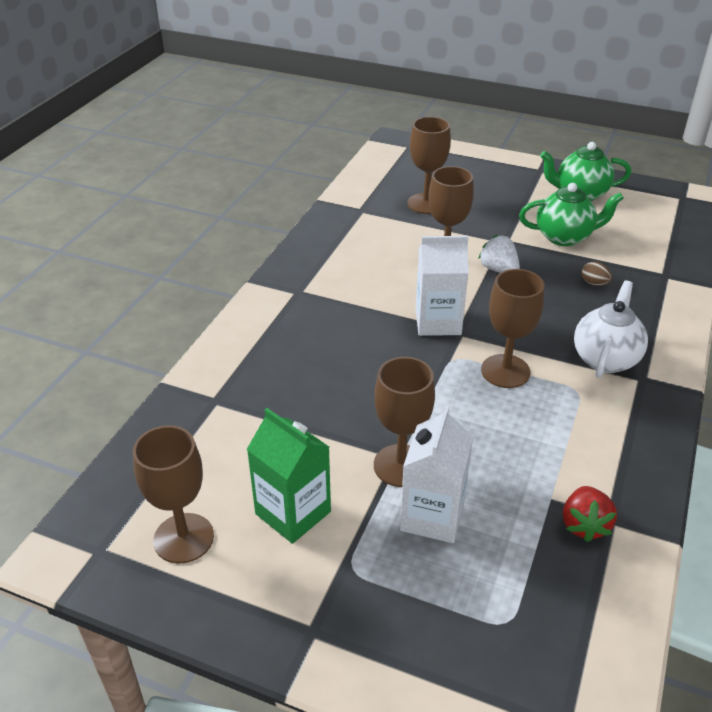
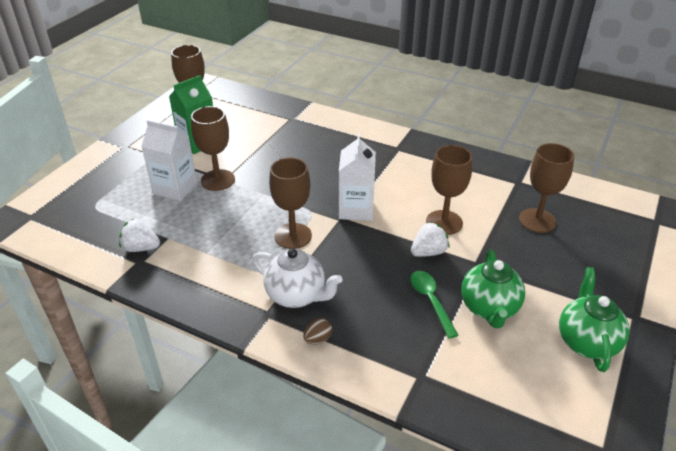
camera: 95 degrees right, 0 degrees up
(570, 269) = (431, 301): none -> green spoon
(584, 525) = (141, 248): red strawberry -> white strawberry
(594, 283) = (406, 313): brown egg -> brown egg (318, 339)

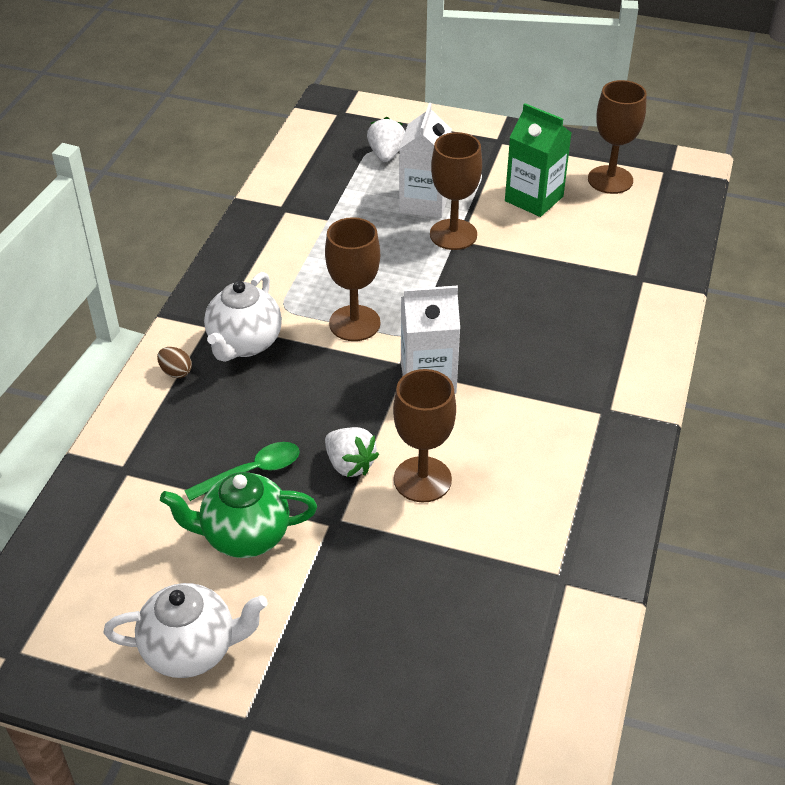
camera: 80 degrees right, 5 degrees up
(141, 248) = (305, 204): white strawberry -> white strawberry (386, 154)
(537, 220) = (458, 602): brown goblet -> none
(586, 342) = (191, 650): green teapot -> white teapot

